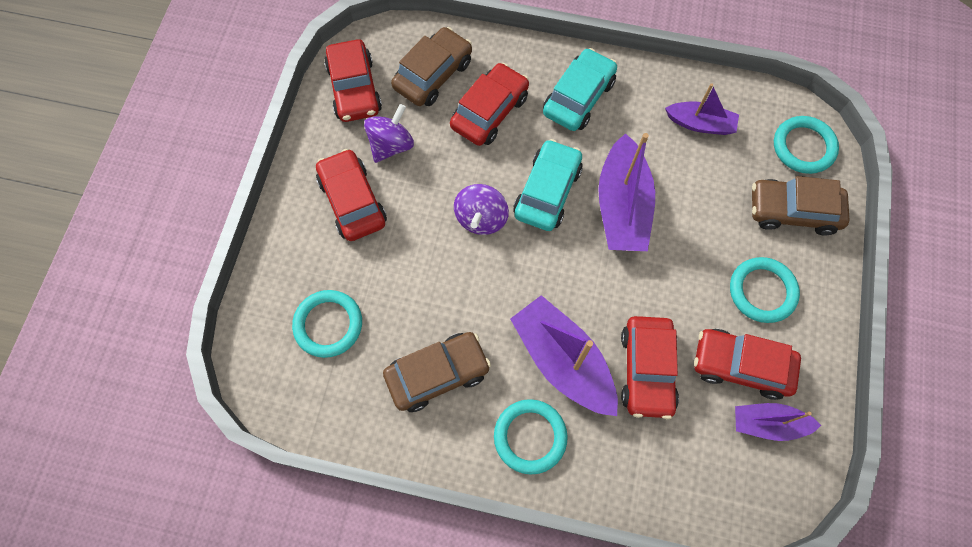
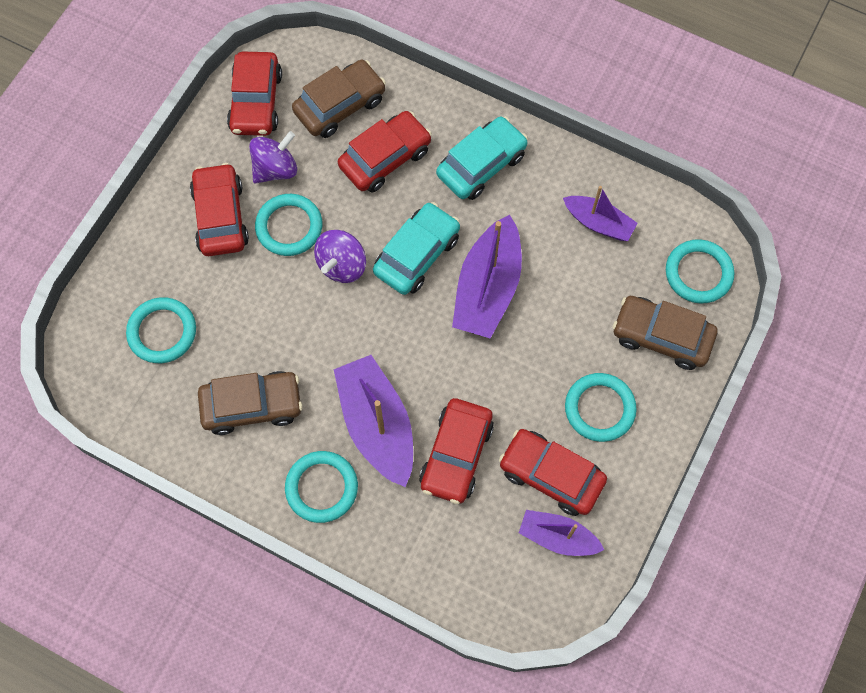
camera: 15 degrees right, 0 degrees up
(420, 195) = (289, 227): none -> turquoise ring

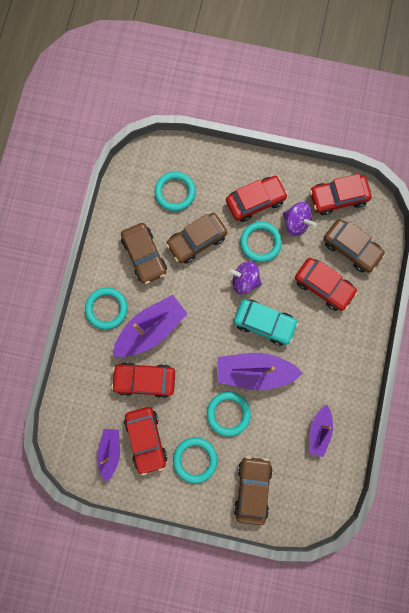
camera: 75 degrees right, 10 degrees up
(254, 319) = (197, 240): none -> brown car
(481, 165) = (337, 346): turquoise car -> none
(551, 475) = (146, 439): red car -> red car turned 150 degrees clockwise
(698, 273) = (302, 504): turquoise ring -> turquoise ring (228, 413)

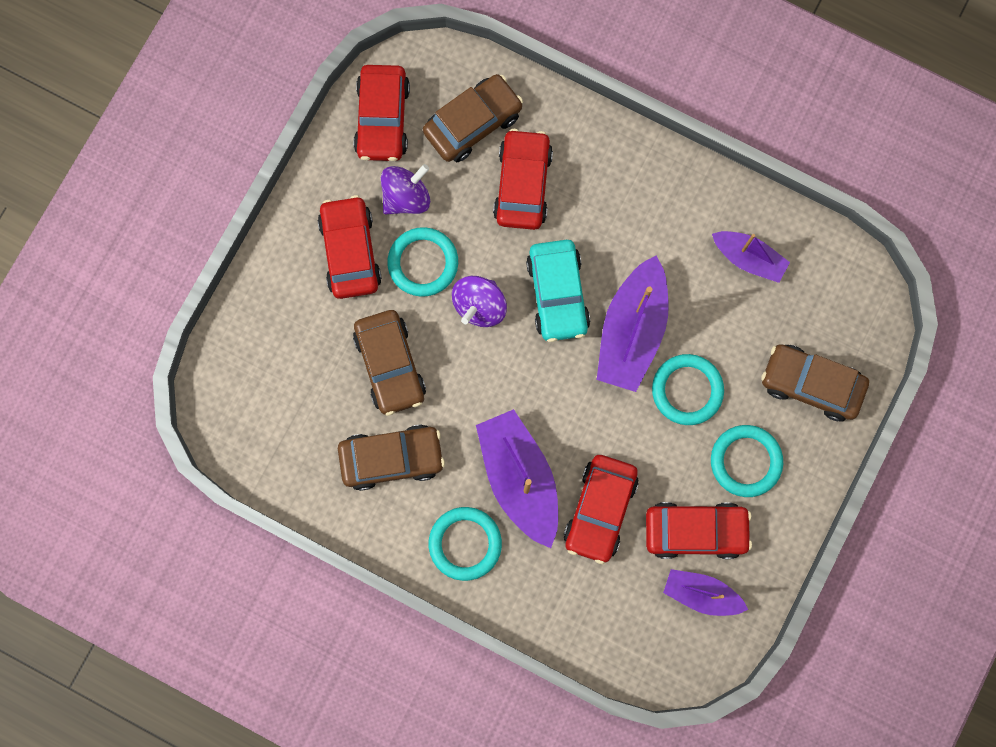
camera: 75 degrees left, 0 degrees up
(175, 192) = (296, 379): turquoise ring -> none
(264, 323) = (557, 294): turquoise car -> turquoise car turned 135 degrees clockwise
(323, 286) = (522, 184): red car -> red car turned 45 degrees counterclockwise

